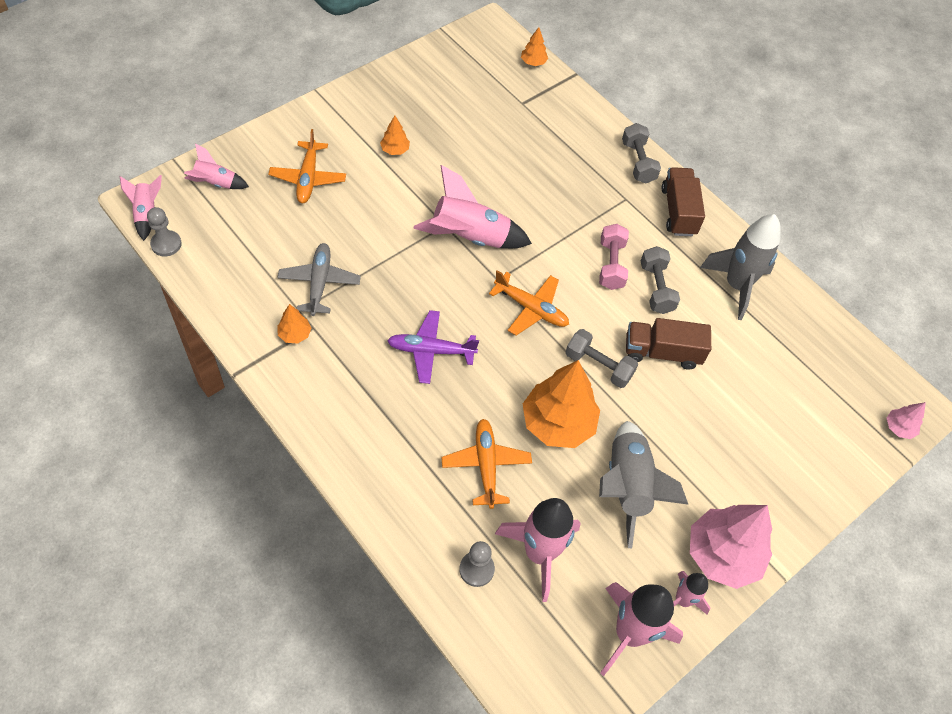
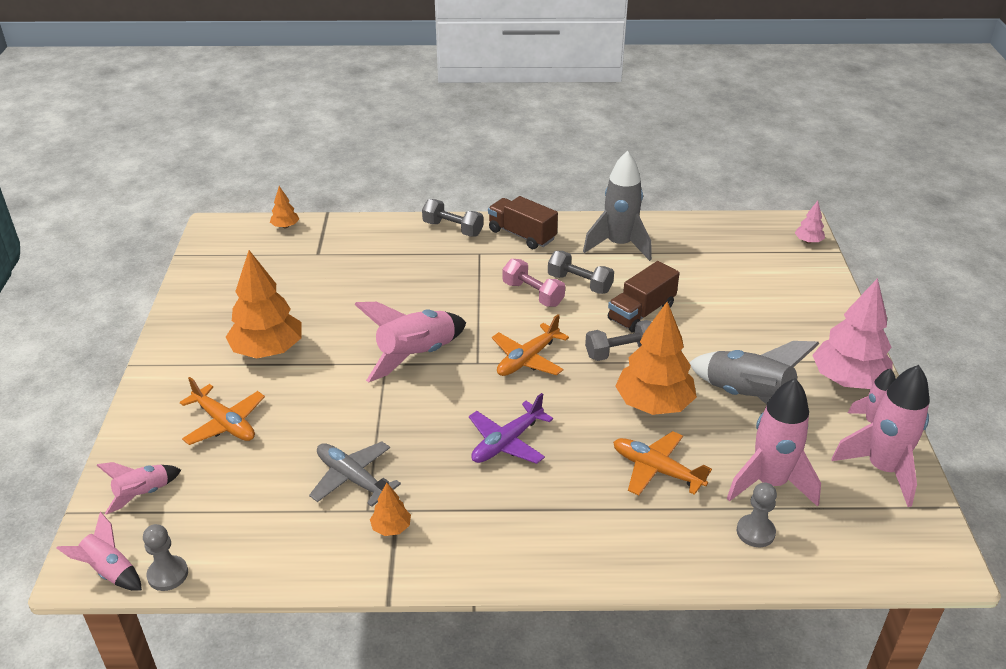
camera: 45 degrees left, 20 degrees down
(395, 150) = (267, 350): orange tree -> orange tree, size x2.20
(531, 309) = (527, 359): orange plane -> orange plane turned 150 degrees clockwise

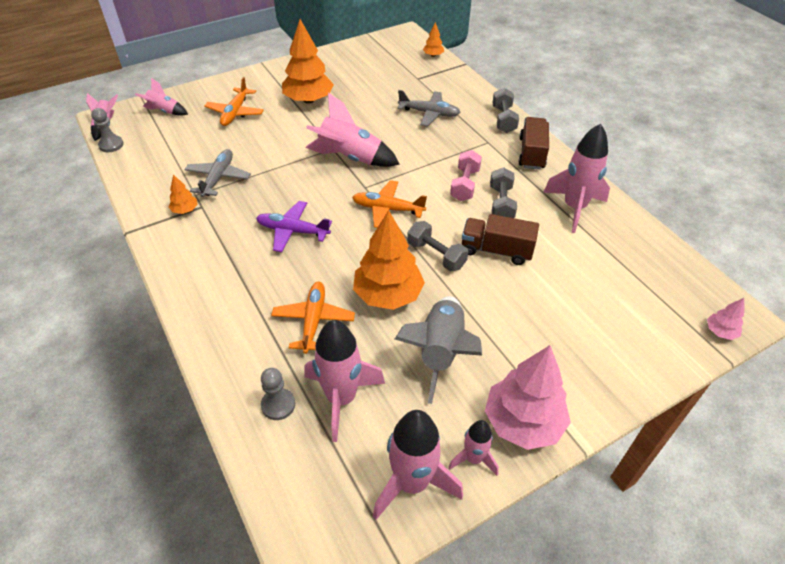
camera: 60 degrees right, 10 degrees up
(392, 271) = (429, 113): none -> grey plane
(619, 245) = (574, 208): grey rocket -> pink rocket

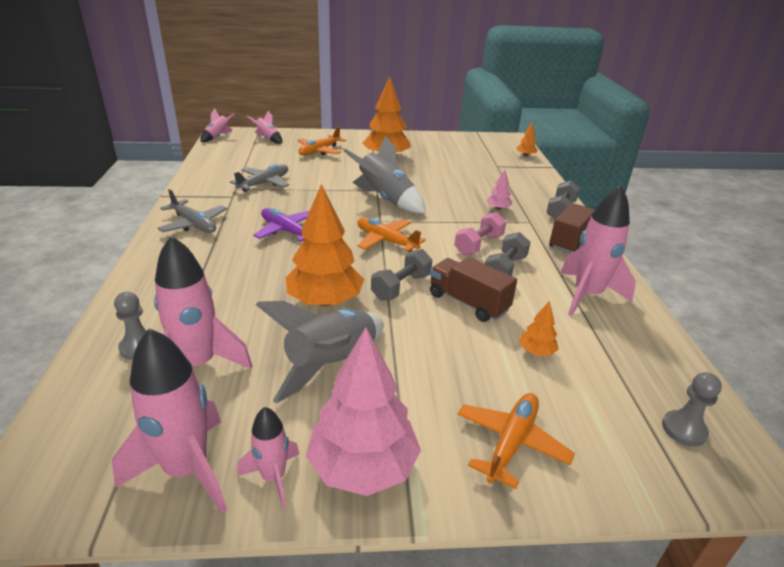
camera: 25 degrees right, 15 degrees down
(111, 145) = (209, 147): grey pawn -> grey pawn (684, 429)
(185, 210) = (218, 195): orange tree -> orange tree (536, 351)
(313, 320) = (238, 296): orange plane -> orange plane (511, 443)
(350, 158) = (386, 199): pink rocket -> grey rocket
(429, 113) = (488, 189): grey plane -> grey plane (194, 224)
(436, 255) = (401, 287): grey dumbbell -> grey dumbbell turned 60 degrees clockwise
(720, 331) = (710, 479): pink tree -> pink tree (498, 208)

